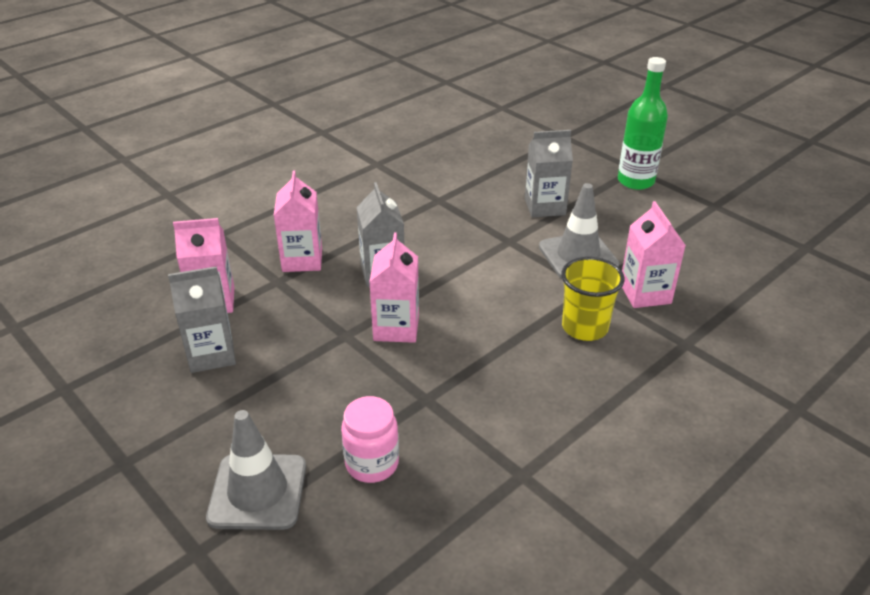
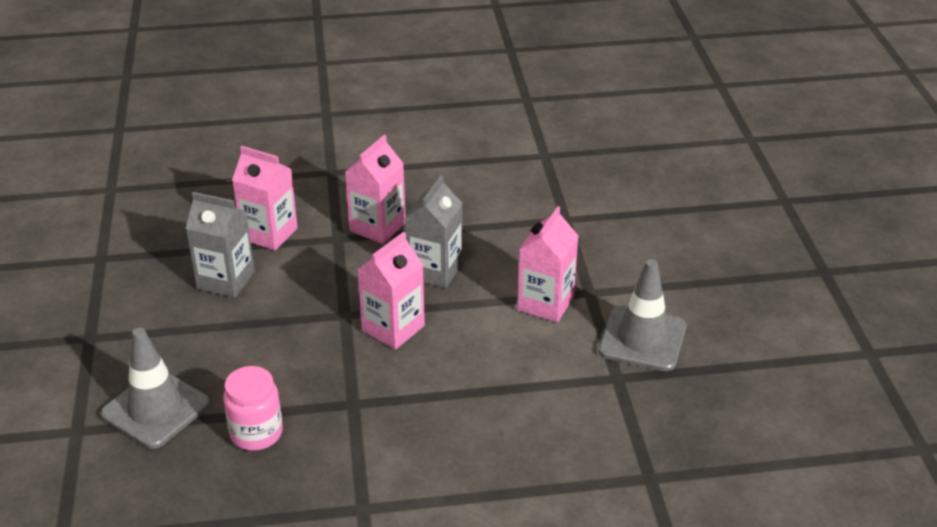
camera: 35 degrees right, 0 degrees up
(544, 207) = (668, 272): grey carton -> none
(584, 327) = (566, 412): yellow cup -> none
(635, 181) = (807, 286): green bottle -> none
(645, 293) = (668, 409): pink carton -> pink carton (545, 303)

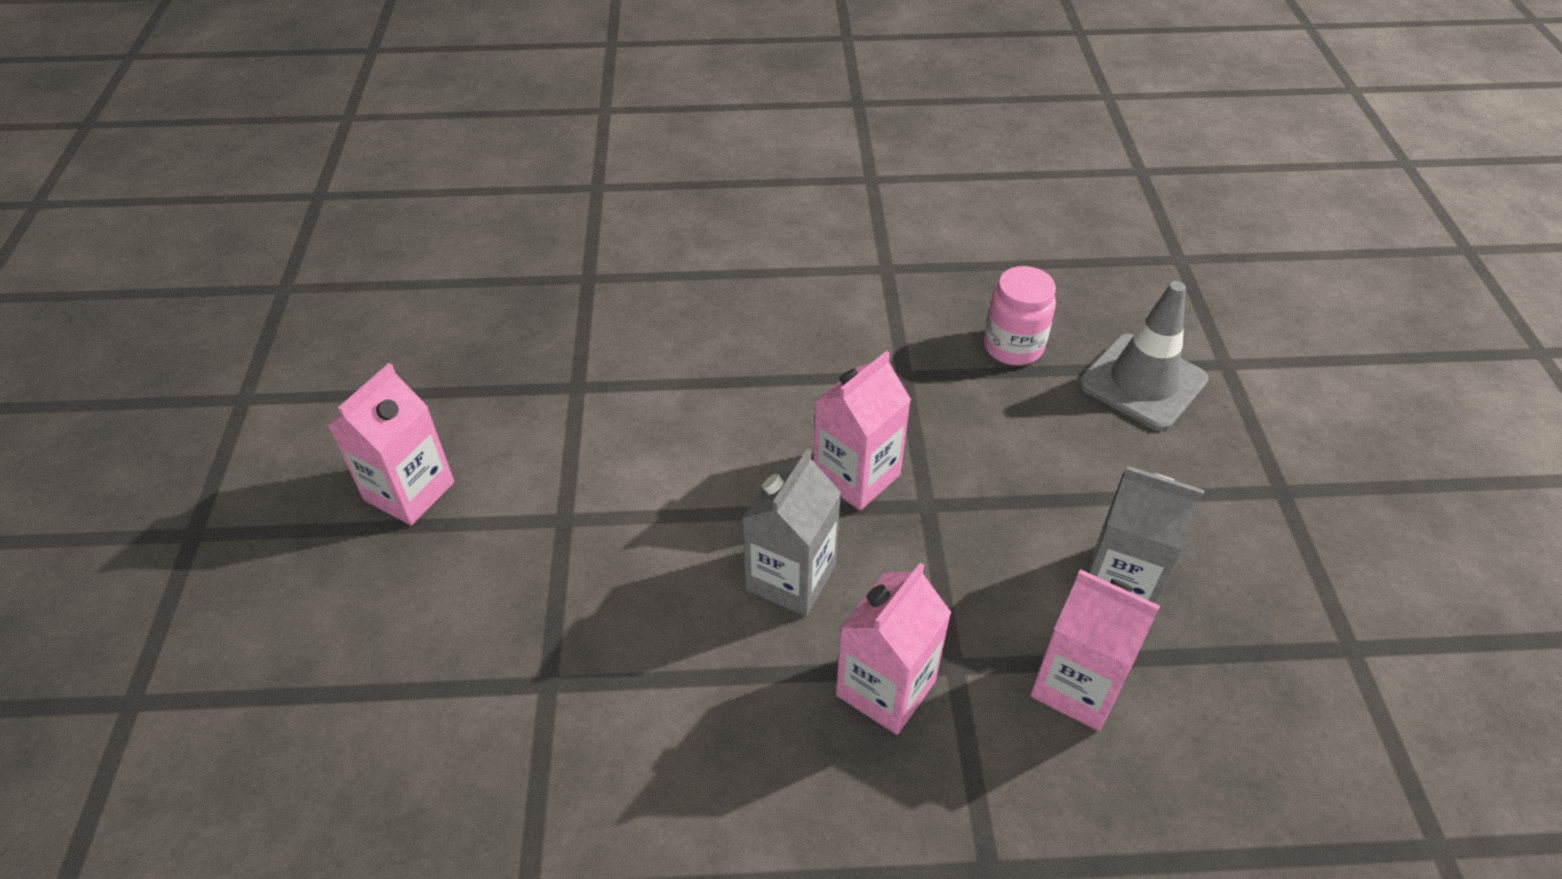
camera: 175 degrees left, 10 degrees up
(545, 303) = (634, 503): pink carton -> pink carton (409, 491)
(642, 339) = (521, 436): grey traffic cone -> none

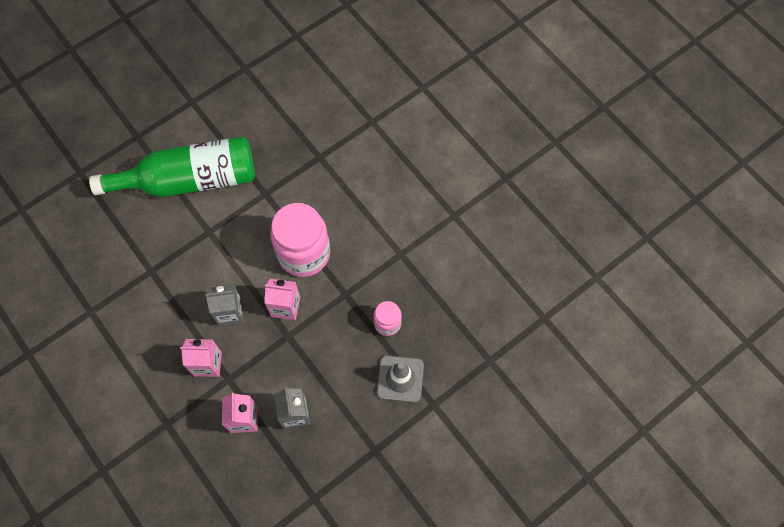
camera: 55 degrees right, 20 degrees up
(409, 491) = (189, 180): pink carton -> green bottle
(764, 392) = (304, 253): none -> pink jar

